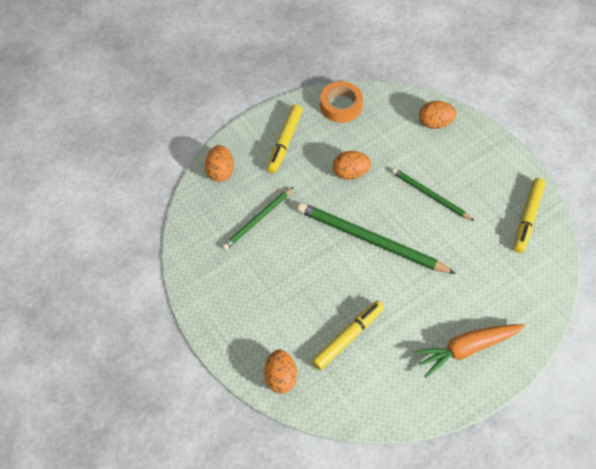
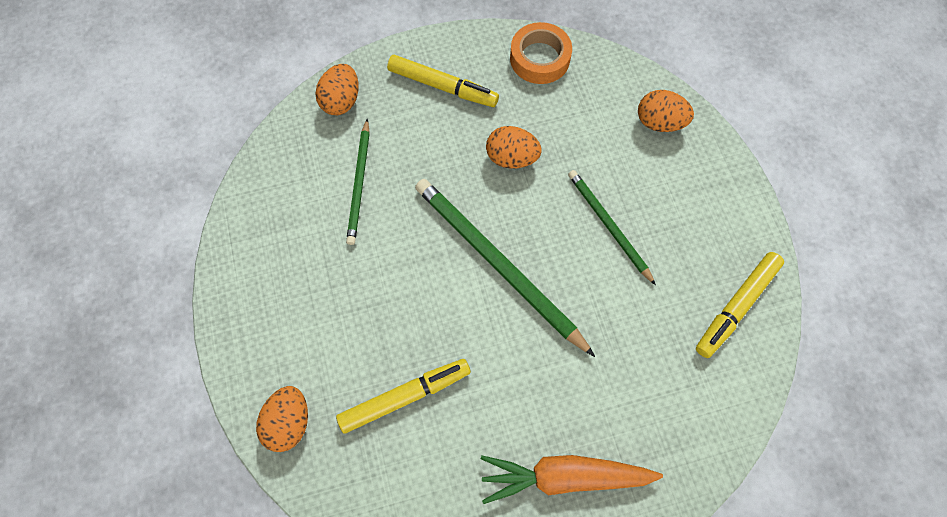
camera: 20 degrees right, 10 degrees up
(257, 220) = (359, 184): green pencil -> green pencil turned 60 degrees counterclockwise
(284, 142) = (442, 86): yellow marker -> yellow marker turned 105 degrees counterclockwise

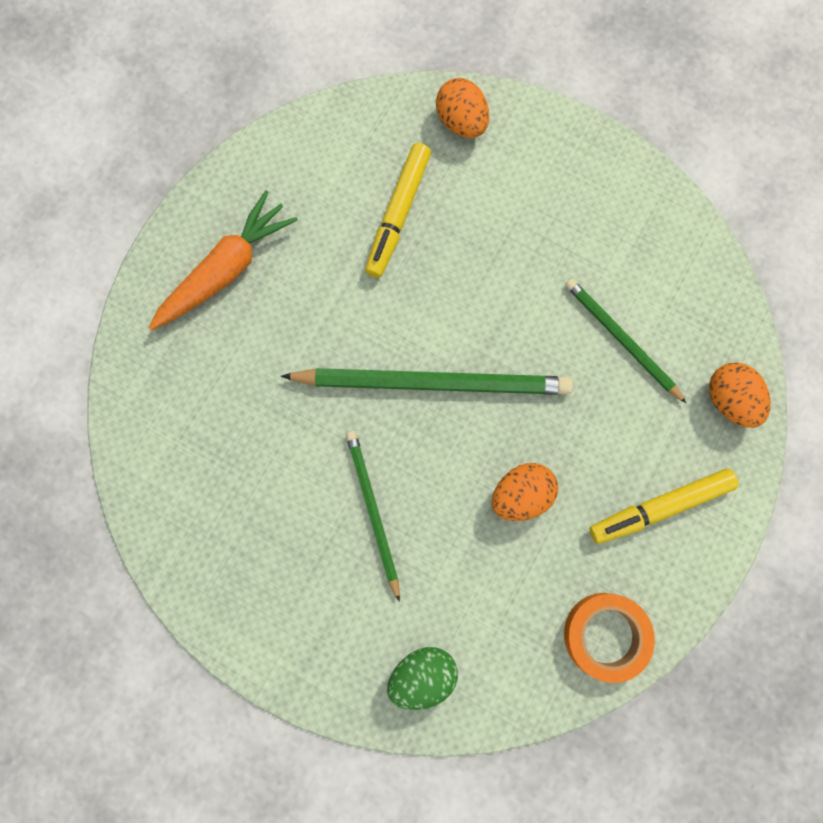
camera: 135 degrees right, 10 degrees up
(608, 225) = (373, 511): green pencil -> green pencil turned 120 degrees counterclockwise
(659, 122) = (422, 674): orange egg -> green egg
(736, 307) = (198, 538): yellow marker -> none

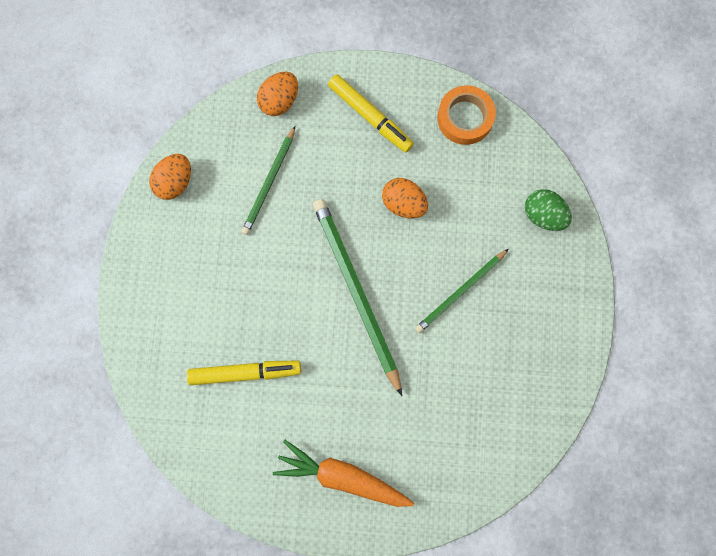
camera: 115 degrees left, 0 degrees up
(461, 122) = (152, 360): orange egg -> orange egg (175, 182)

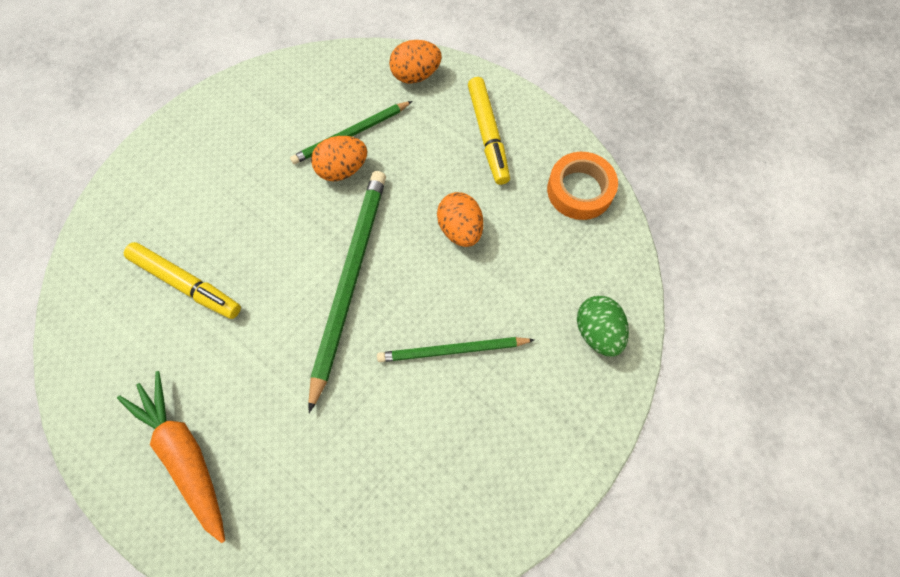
camera: 35 degrees right, 10 degrees down
(175, 182) = (271, 85): orange egg -> orange egg (342, 169)

